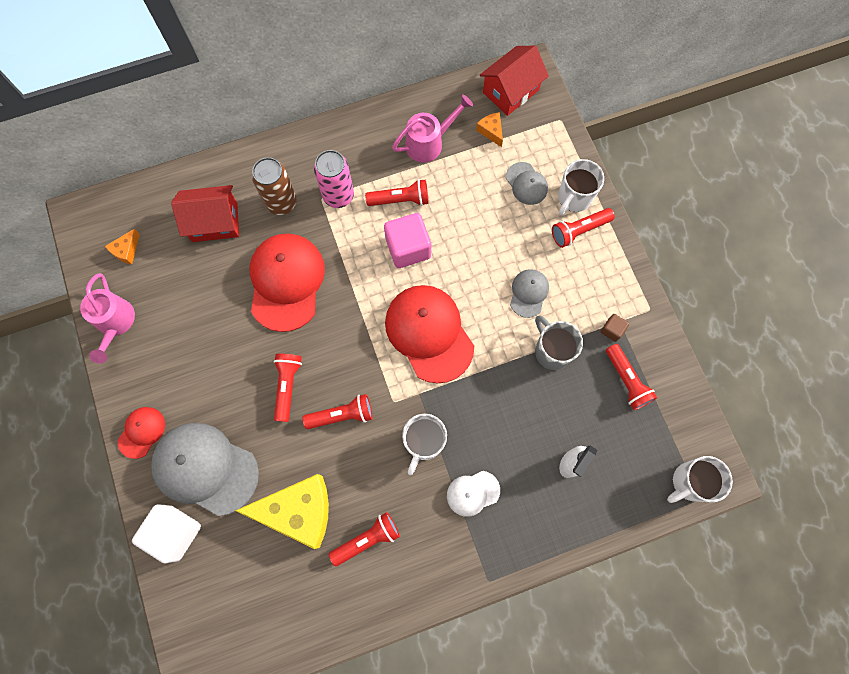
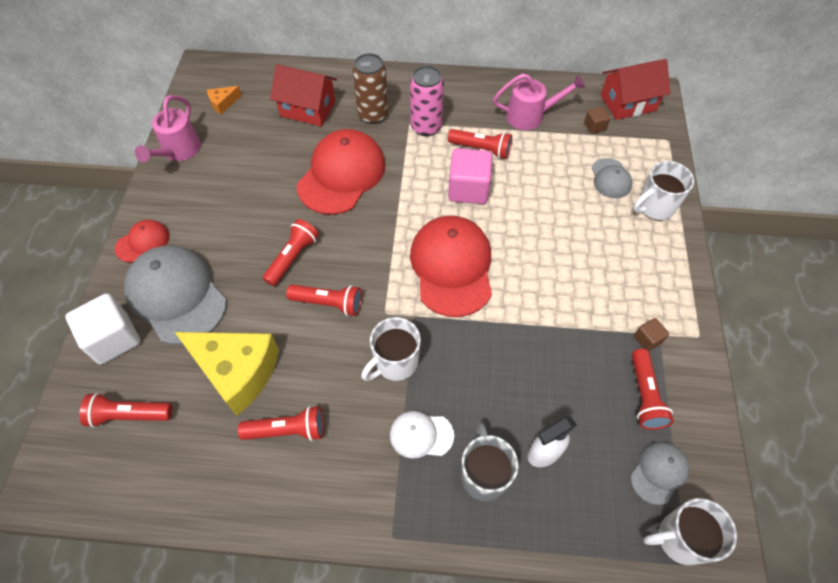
camera: 25 degrees right, 15 degrees down
(491, 131) = (594, 126): orange cheese -> brown cube
(529, 293) = (571, 271): grey cap -> grey cap (659, 472)
(552, 351) = (572, 333): grey mug -> grey mug (484, 475)
(579, 230) = (648, 236): red flashlight -> red flashlight (129, 415)

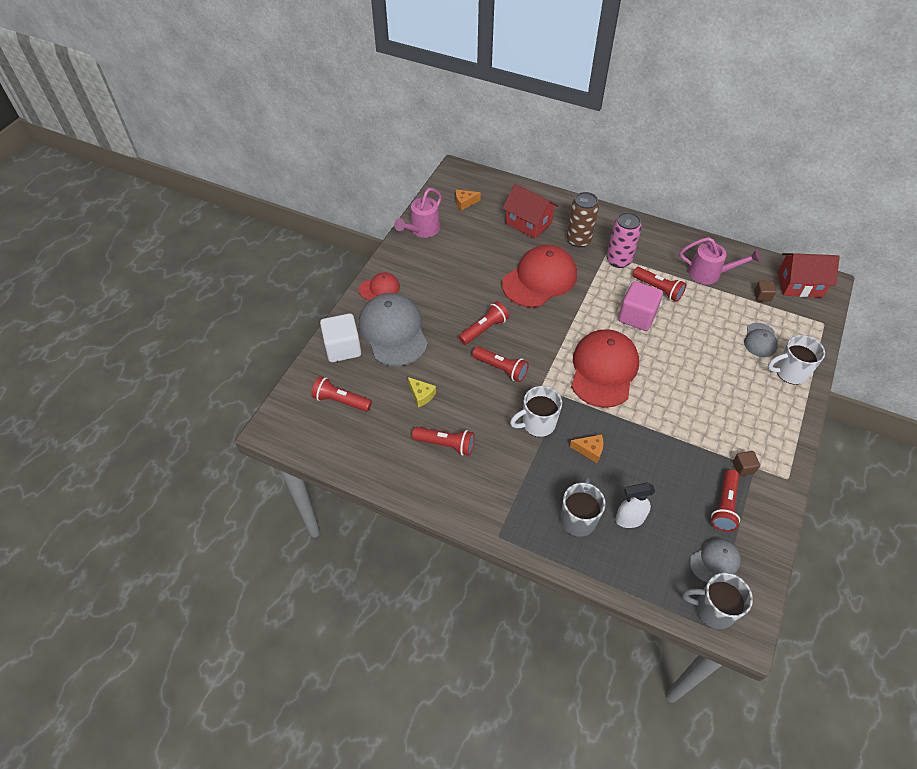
camera: 20 degrees right, 5 degrees down
(237, 372) = (421, 395): yellow cheese -> yellow cheese, size x0.43
(421, 435) = (541, 478): white cap -> none
(468, 377) = (589, 450): none -> orange cheese
(680, 539) = (713, 610): white mug -> grey mug

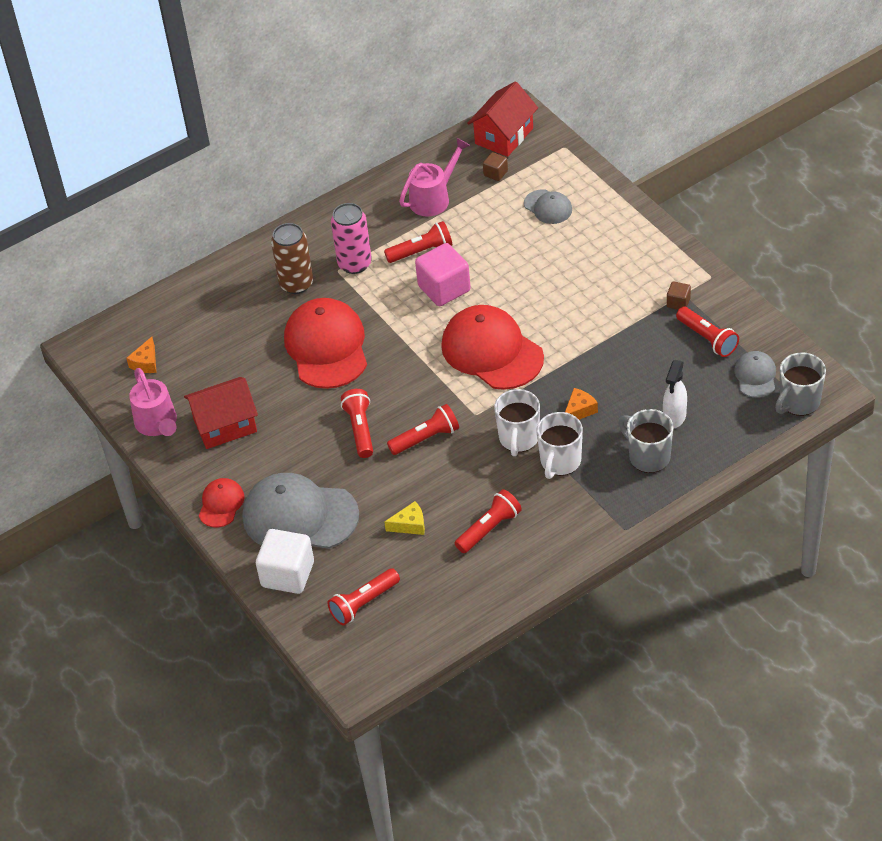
camera: 55 degrees left, 5 degrees down
(528, 223) = (231, 317): red house -> red house (225, 425)
(790, 372) = (601, 207): white mug -> white mug (560, 462)

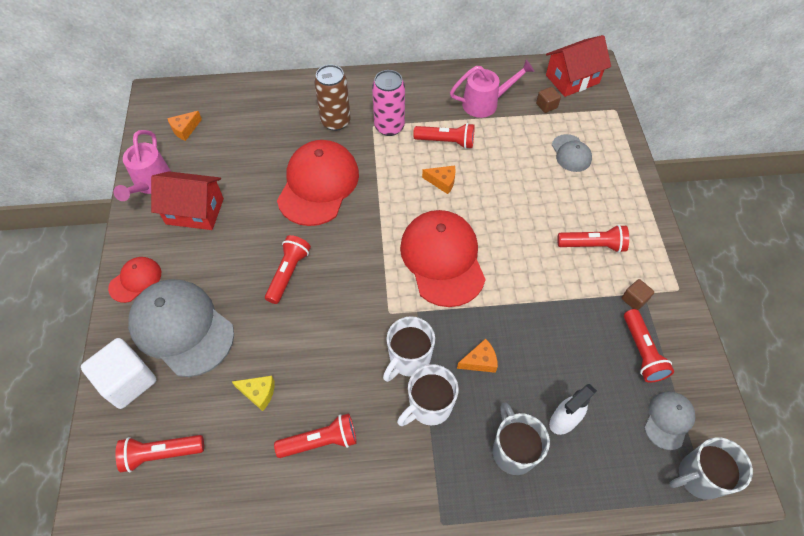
camera: 25 degrees right, 10 degrees up
(426, 438) = (333, 312): red flashlight -> red flashlight (592, 245)
(444, 288) = (442, 182): pink cube -> orange cheese

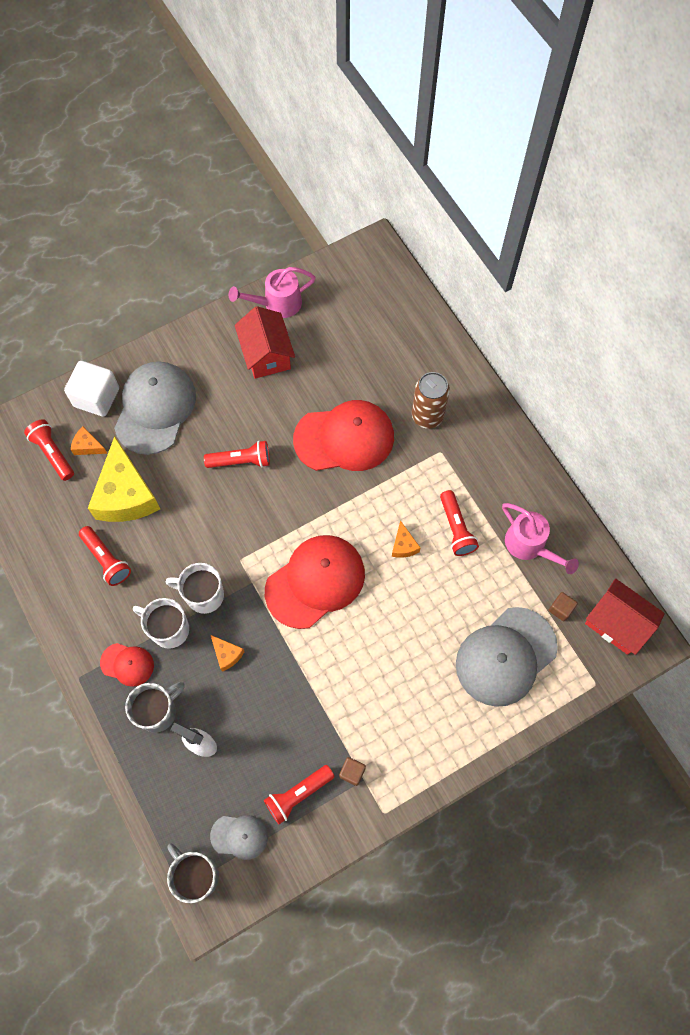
camera: 65 degrees right, 10 degrees up
(135, 280) = (181, 350): red cap -> red cap (127, 664)
(185, 129) = (349, 295): orange cheese -> orange cheese (88, 446)
(258, 393) = (126, 494): yellow cheese -> yellow cheese, size x2.33
(389, 127) = (447, 467): pink can -> none
(571, 153) = (505, 656): grey cap -> grey cap, size x2.02
(592, 245) = (397, 714): red flashlight -> none

